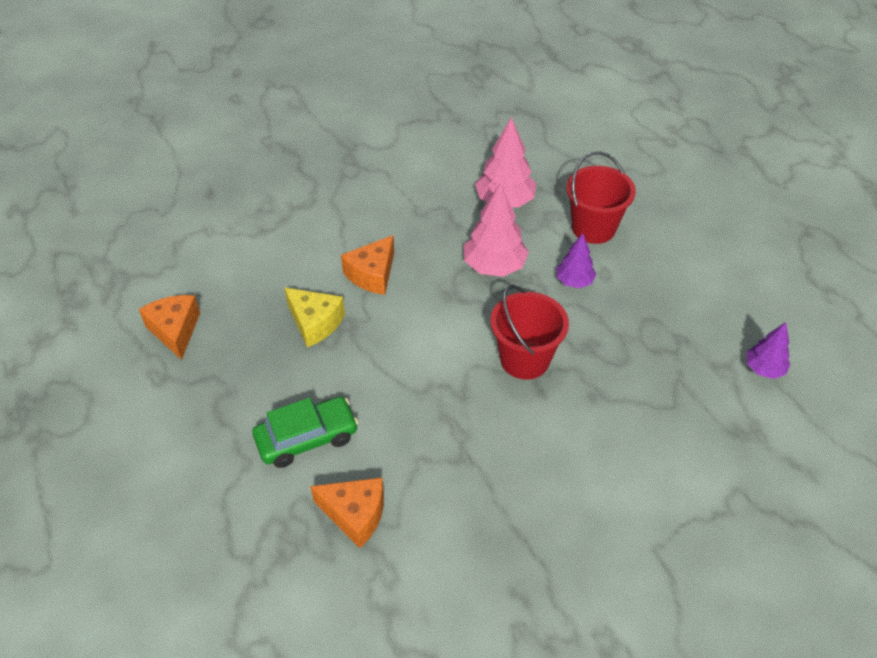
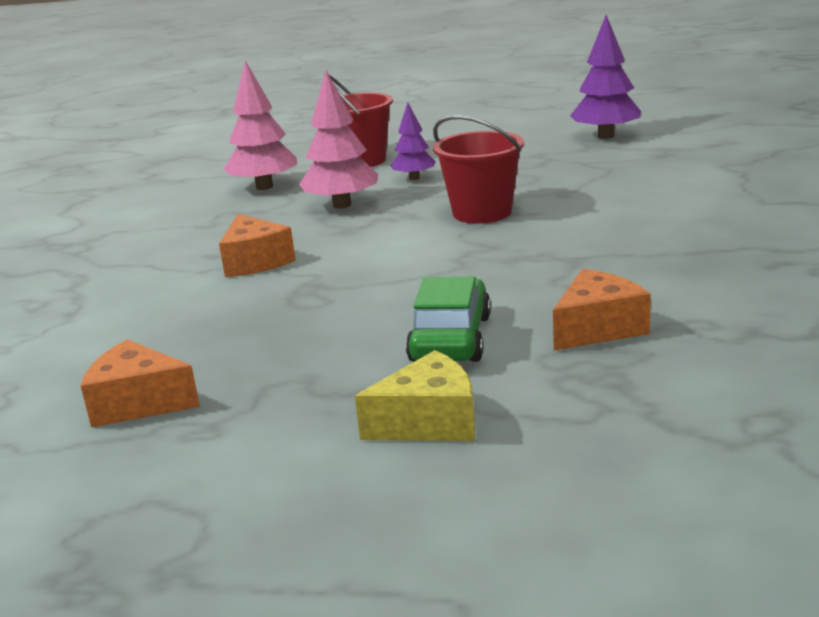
camera: 55 degrees left, 25 degrees down
(315, 323) = (277, 305): yellow cheese -> yellow cheese (429, 422)
(764, 369) = (606, 136): purple tree -> purple tree, size x1.65

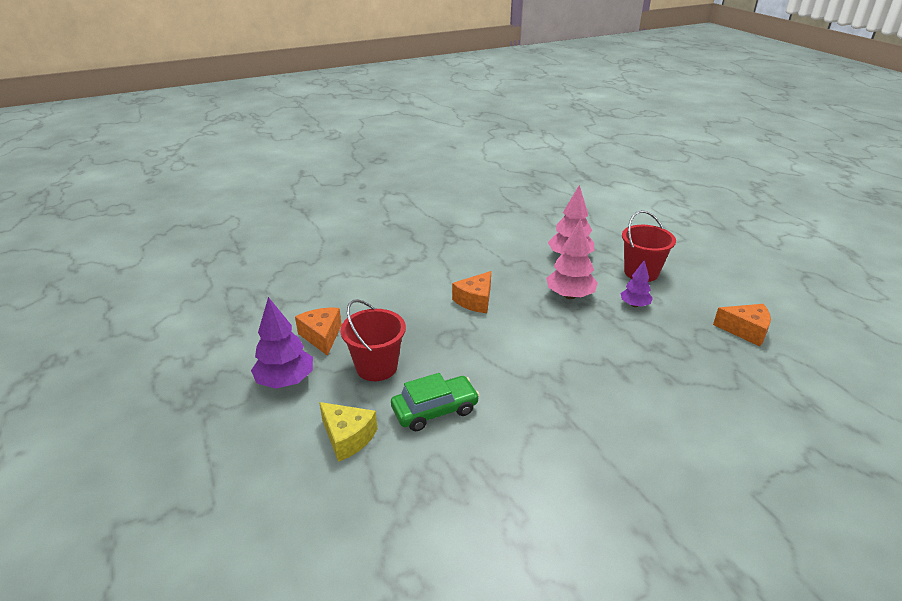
camera: 55 degrees right, 10 degrees up
(482, 212) = (607, 355): red bucket -> red bucket (376, 367)
(598, 328) = (483, 467): orange cheese -> orange cheese (745, 330)
(606, 136) = (803, 362): purple tree -> purple tree (285, 381)

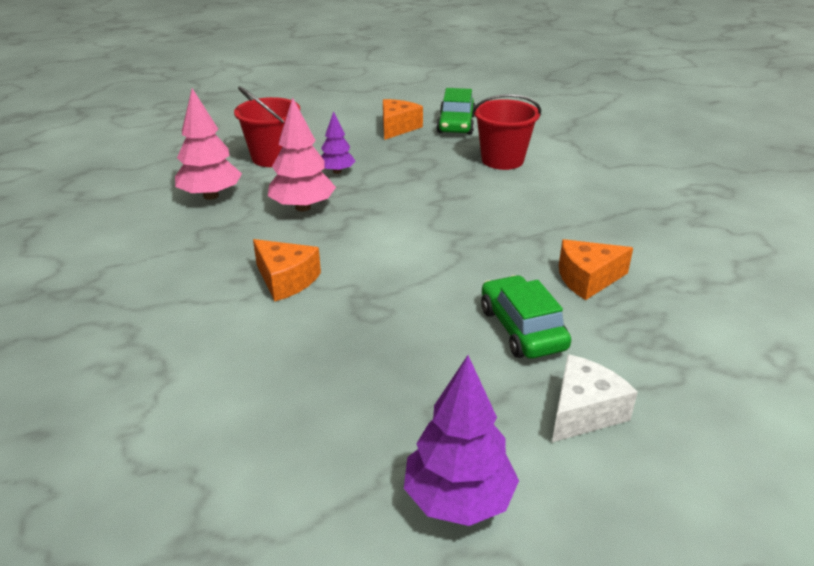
camera: 85 degrees left, 0 degrees up
(322, 336) = (335, 456): orange cheese -> orange cheese (587, 279)
(347, 437) = (583, 411): yellow cheese -> white cheese
(376, 367) = (430, 383): red bucket -> red bucket (502, 160)
(784, 369) = (456, 124): none -> green car

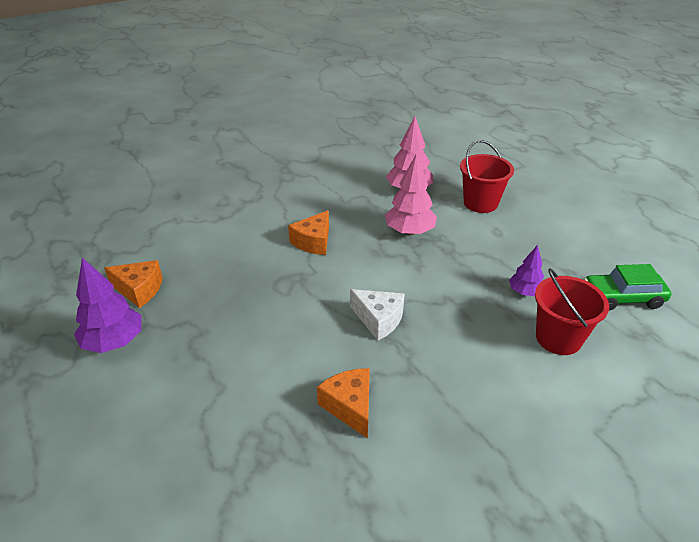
camera: 80 degrees right, 5 degrees up
(337, 171) = (474, 238): purple tree -> purple tree (525, 292)
(397, 128) = (584, 259): orange cheese -> orange cheese (139, 290)
(522, 329) = (273, 364): green car -> none
(583, 411) = (181, 400): white cheese -> white cheese (379, 320)

